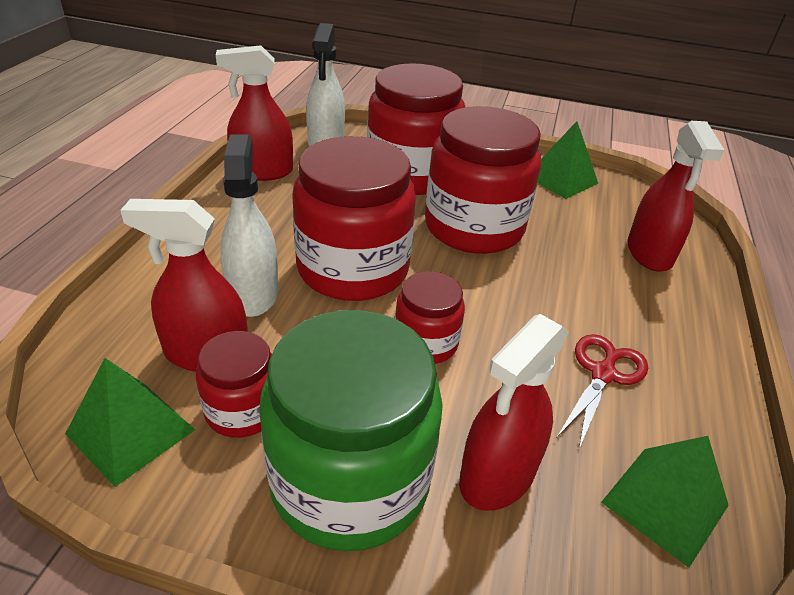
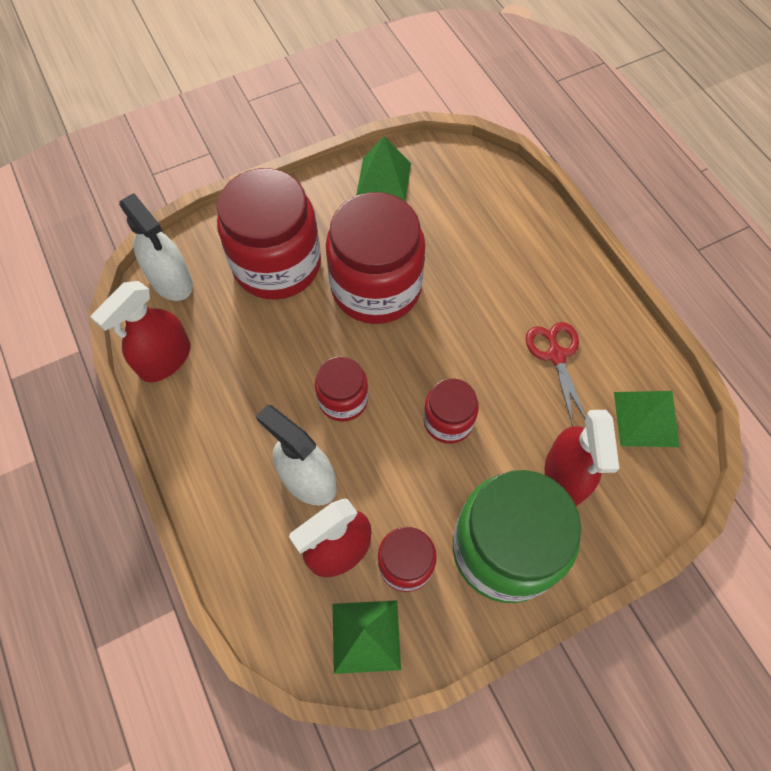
camera: 40 degrees left, 25 degrees up
(353, 269) = (343, 399): red jar -> red jar, size x0.51
(649, 253) = (500, 219): red spray bottle -> none

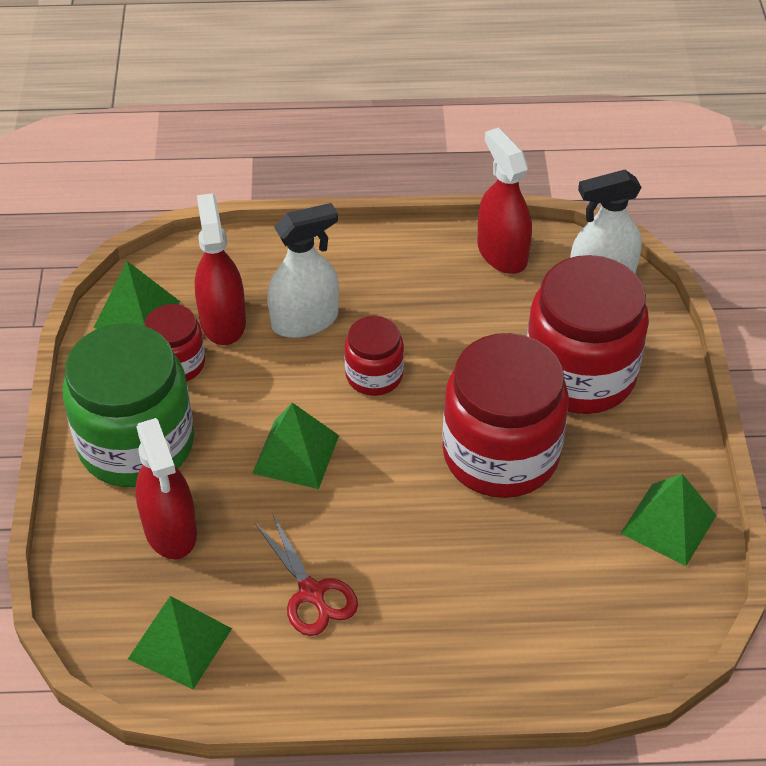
camera: 115 degrees right, 15 degrees down
(448, 421) = (296, 454): red jar -> green pyramid
(556, 355) = (311, 593): red scissors -> red scissors turned 45 degrees clockwise
(565, 476) = (170, 530): red spray bottle -> red spray bottle turned 135 degrees counterclockwise

